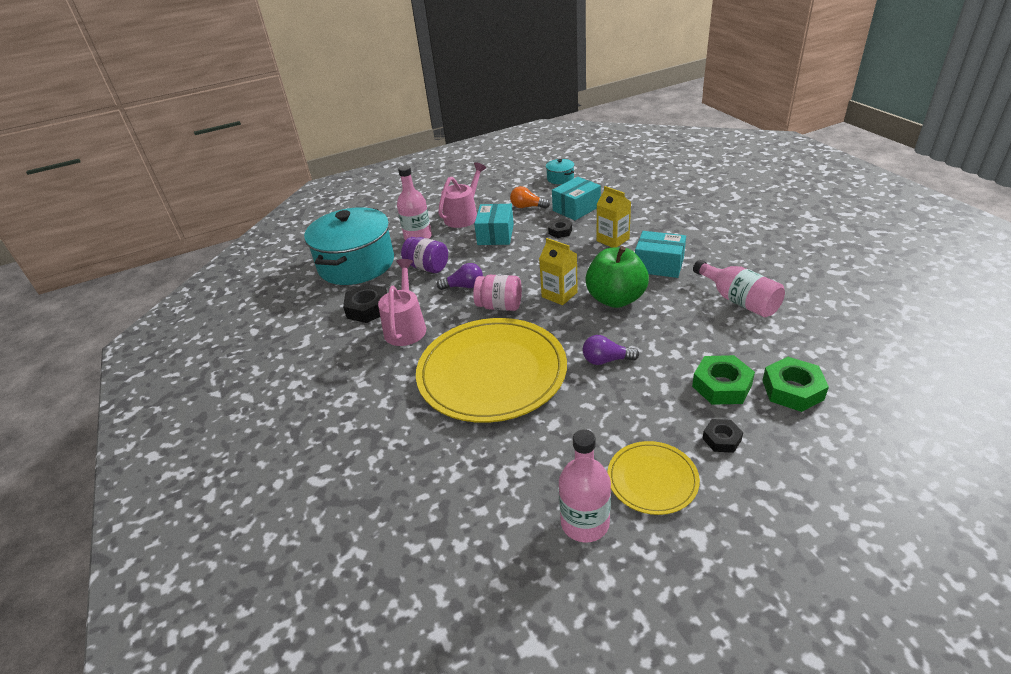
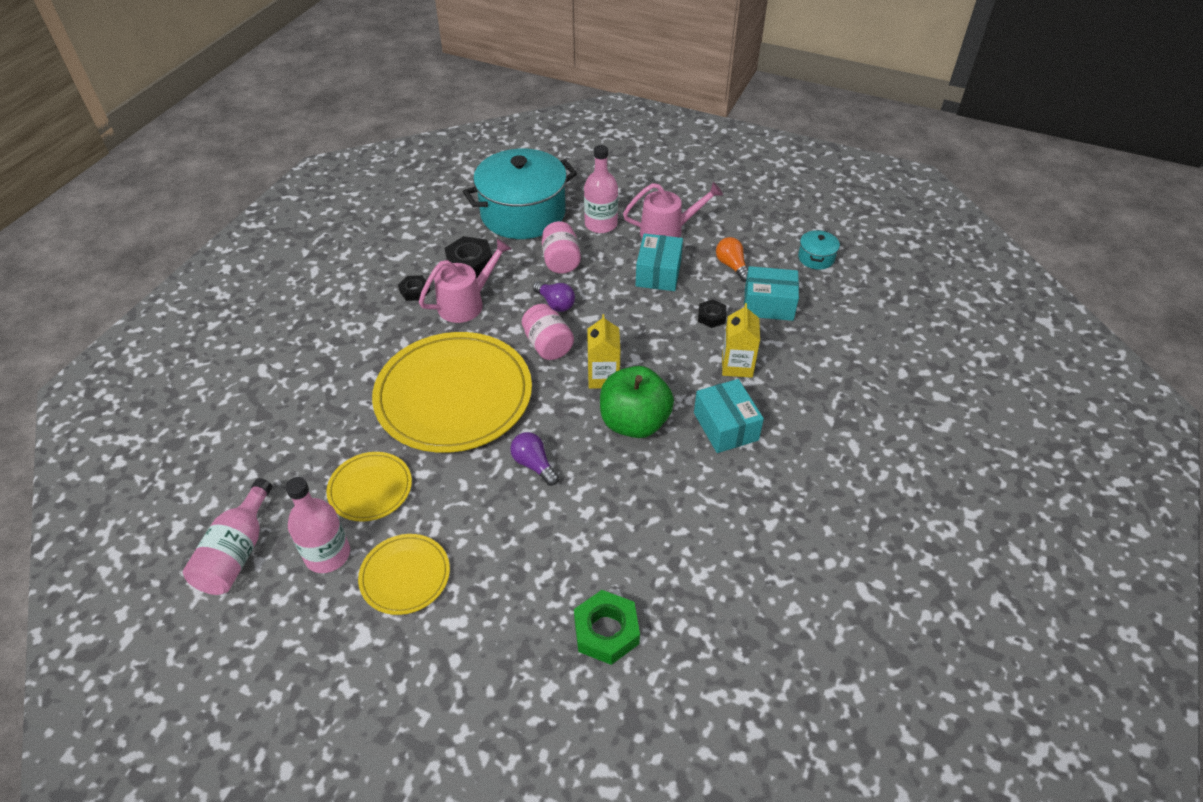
camera: 45 degrees right, 10 degrees up
(427, 267) = (561, 261): purple jar -> pink jar
(495, 234) = (658, 273): turquoise box -> turquoise box turned 45 degrees counterclockwise
(537, 463) = (370, 488): none -> yellow plate
(721, 385) = (567, 570): green nut -> none
(721, 439) = (491, 603): black nut -> black nut (414, 291)
(738, 300) = (722, 523): pink bottle -> pink bottle (237, 552)

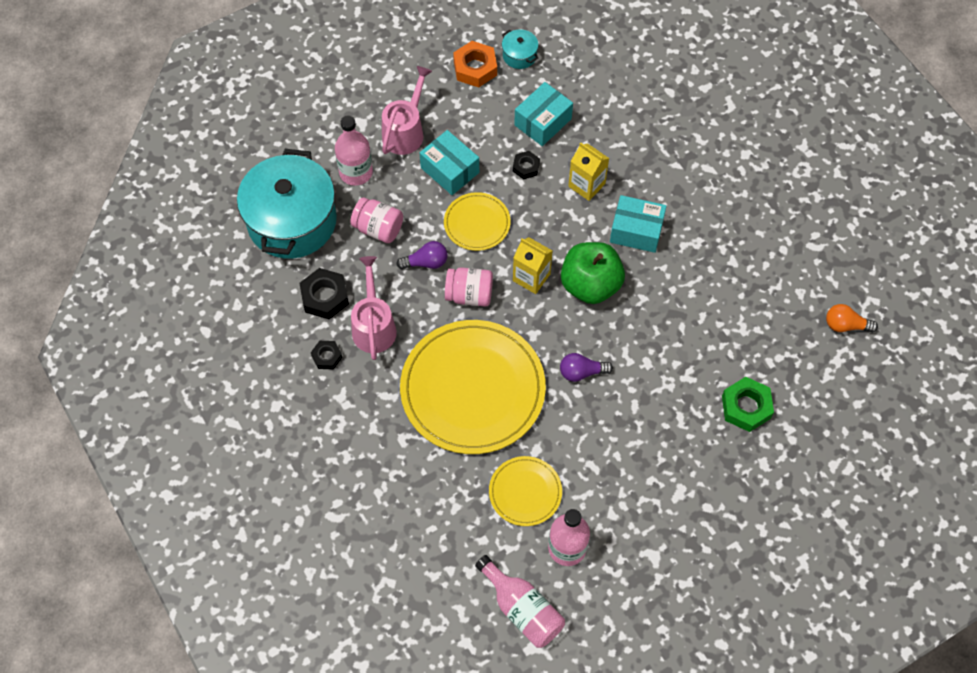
camera: 55 degrees left, 15 degrees up
(405, 575) = (620, 505): yellow plate -> yellow plate (477, 223)
(732, 266) = (482, 116): orange light bulb -> orange light bulb (845, 325)
(772, 239) = (475, 68): none -> orange nut

